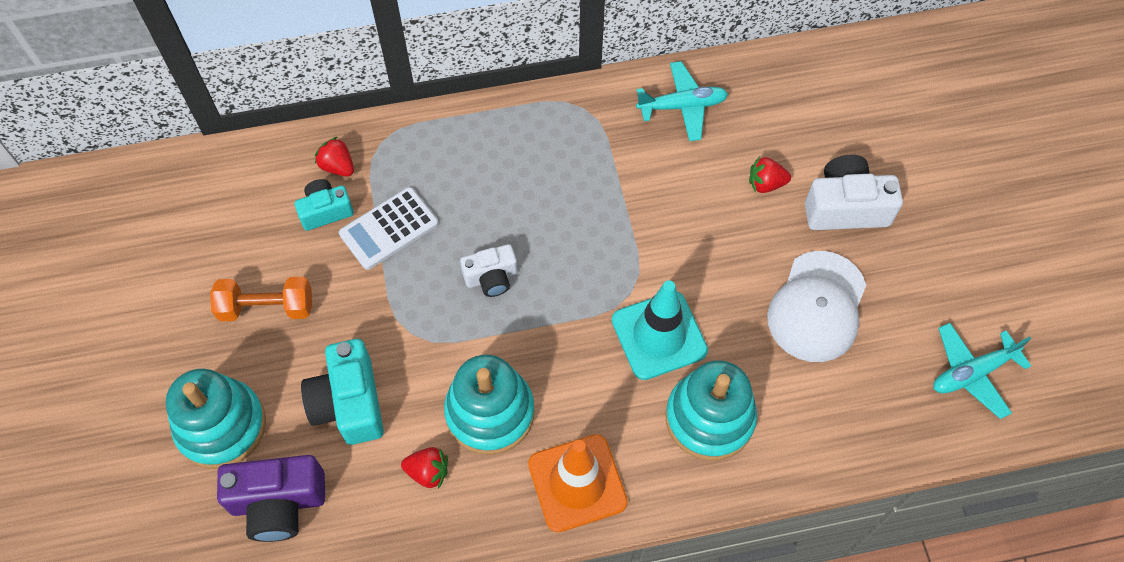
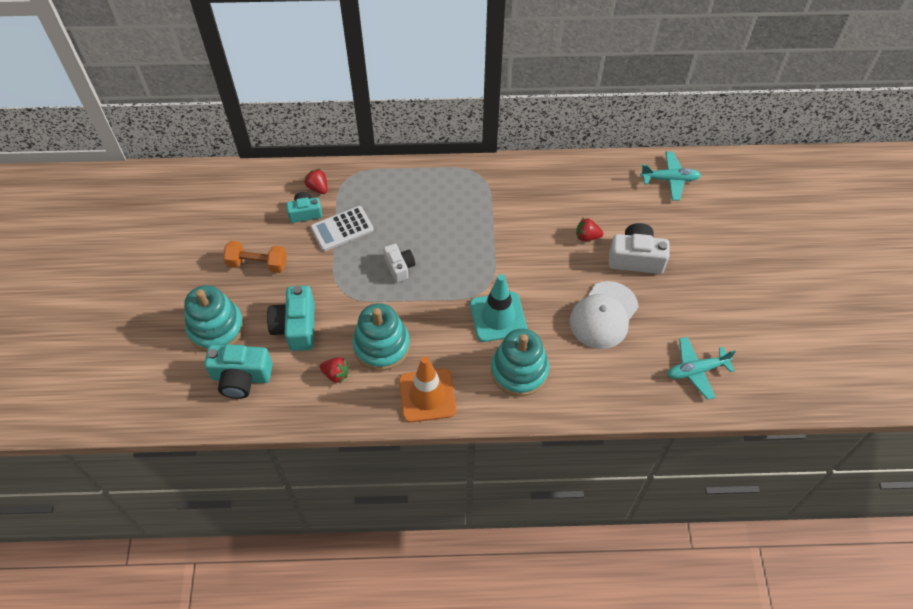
camera: 10 degrees right, 5 degrees down
(278, 503) = (241, 377): purple camera -> turquoise camera
(491, 278) = (399, 267): white camera -> white camera turned 105 degrees counterclockwise
(682, 106) = (543, 182): turquoise plane -> turquoise plane (670, 179)

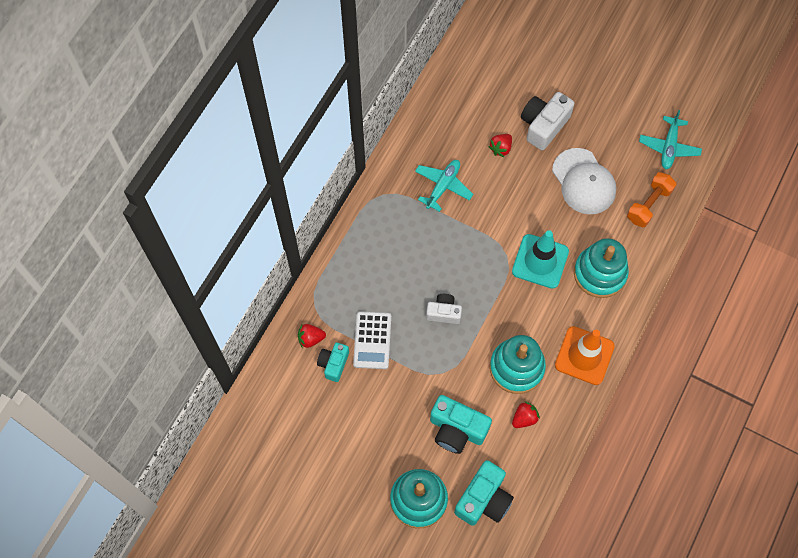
camera: 60 degrees left, 10 degrees up
(257, 264) = (367, 432): orange dumbbell -> orange dumbbell (648, 205)
(670, 179) = (481, 52): turquoise plane -> turquoise plane (443, 186)

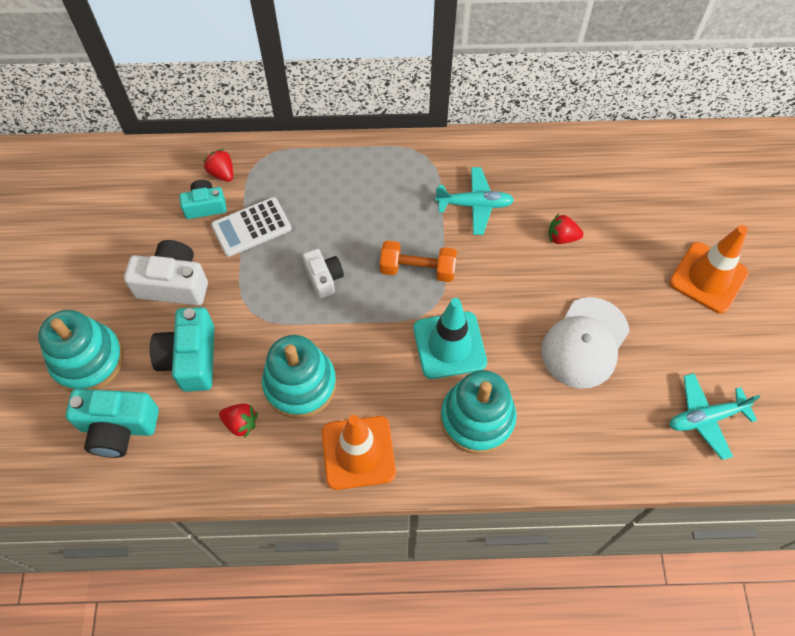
camera: 60 degrees right, 5 degrees down
(543, 125) = (624, 266): white camera -> white camera (173, 284)
(579, 84) = (708, 278): none -> orange traffic cone
(648, 205) = (608, 432): orange dumbbell -> orange dumbbell (417, 269)

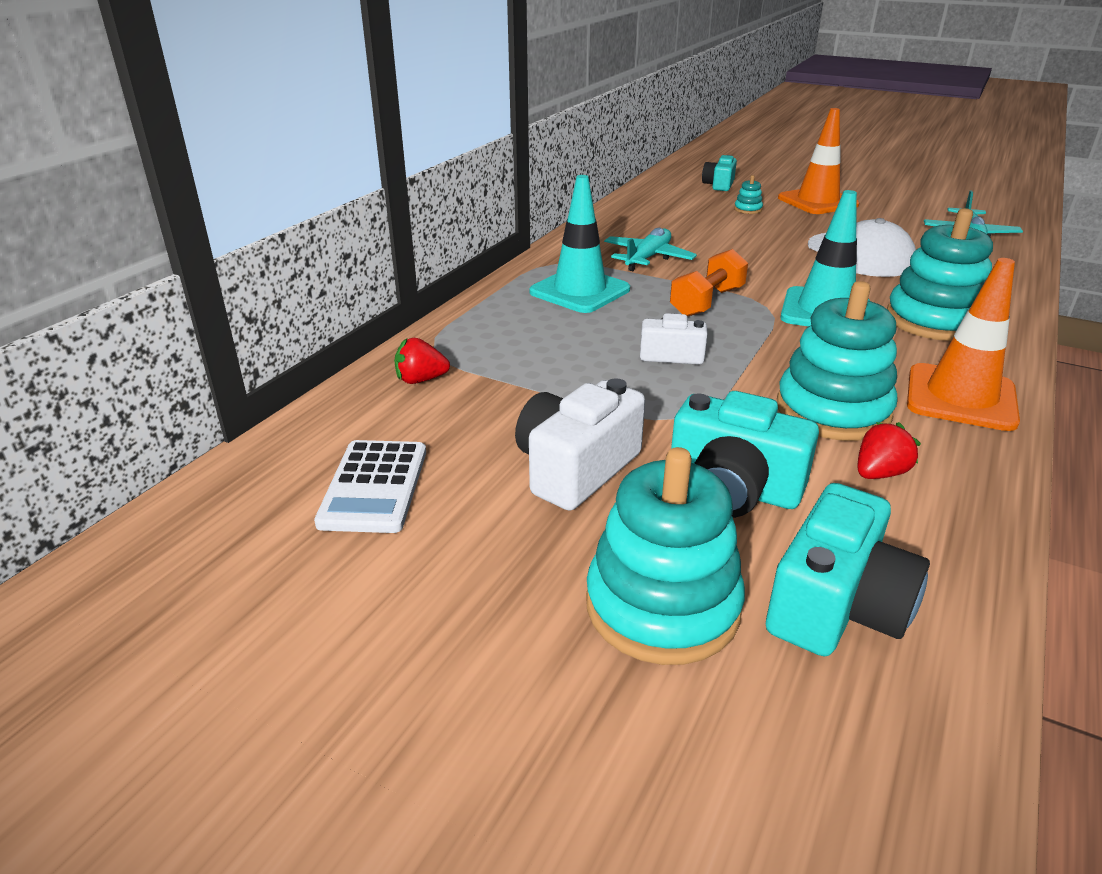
camera: 60 degrees left, 30 degrees down
(205, 206) = (461, 406): turquoise camera -> turquoise camera (719, 185)
(251, 227) = (539, 382): white calculator -> white calculator (374, 487)
(387, 190) = (579, 291): none -> turquoise traffic cone
(562, 237) = (726, 235): red strawberry -> none
(641, 231) = (748, 209): none -> turquoise stacking toy

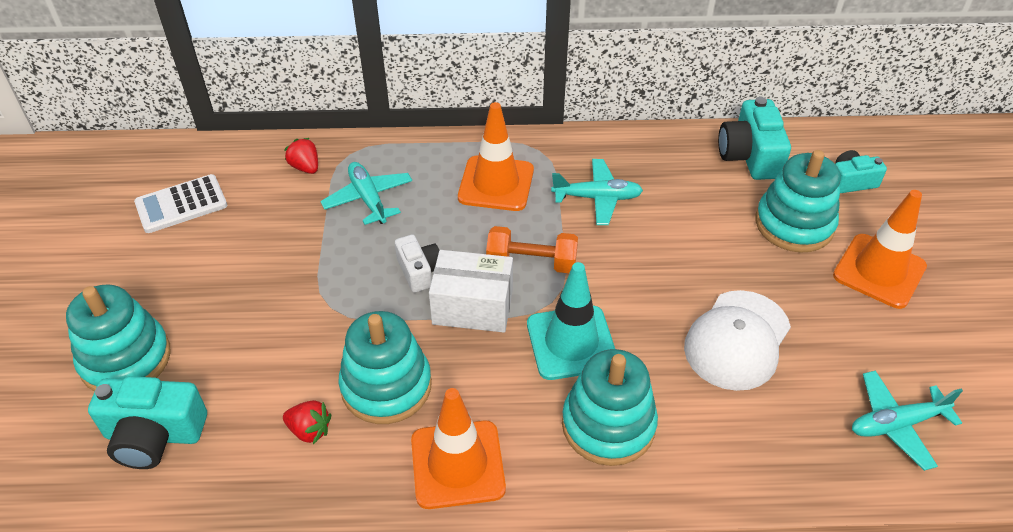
camera: 60 degrees right, 15 degrees up
(526, 356) = (368, 199): none -> turquoise plane
(576, 469) = (239, 277): white camera -> none
(579, 291) = (496, 184): turquoise traffic cone -> orange traffic cone
(732, 489) = (252, 357): turquoise camera -> turquoise camera (750, 156)
(746, 341) = (472, 307): none -> white box
(748, 209) = (794, 224): turquoise stacking toy -> turquoise stacking toy, size x2.47

